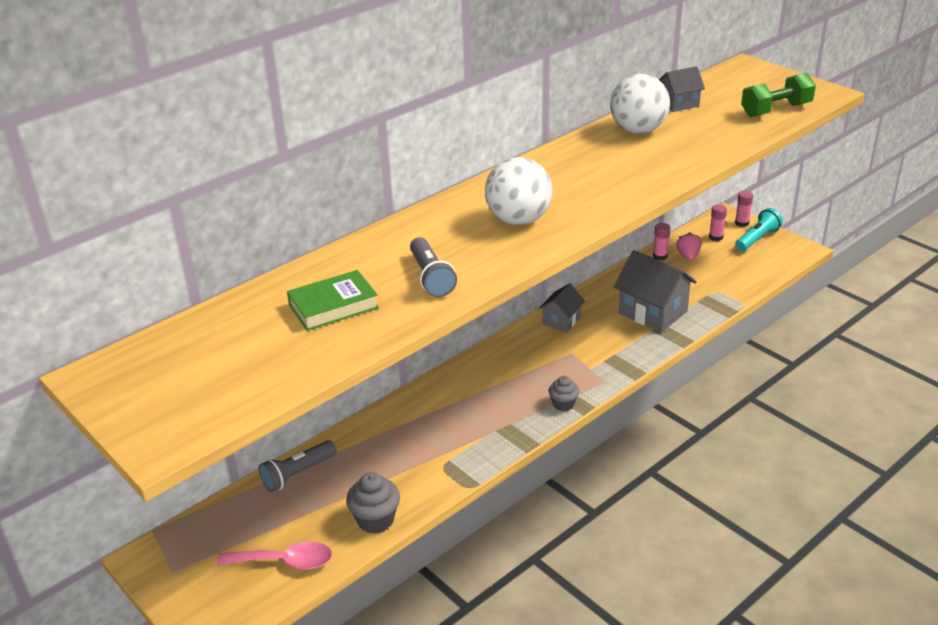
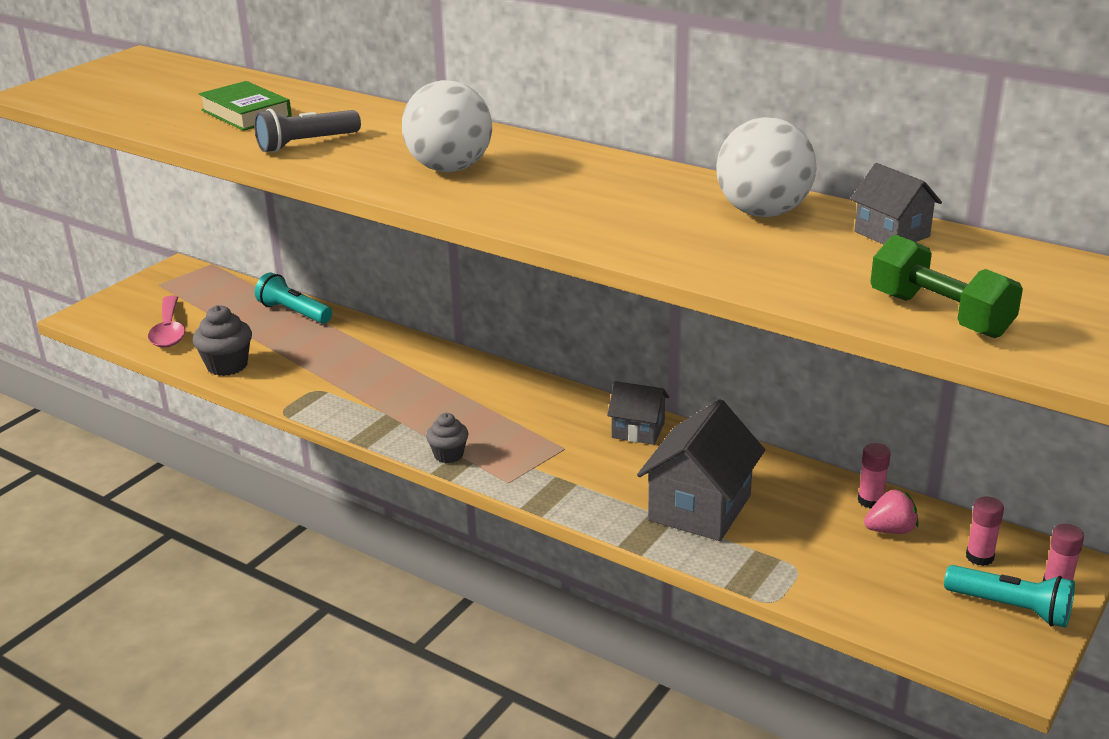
camera: 75 degrees right, 5 degrees down
(298, 474) = (294, 312): grey flashlight -> turquoise flashlight

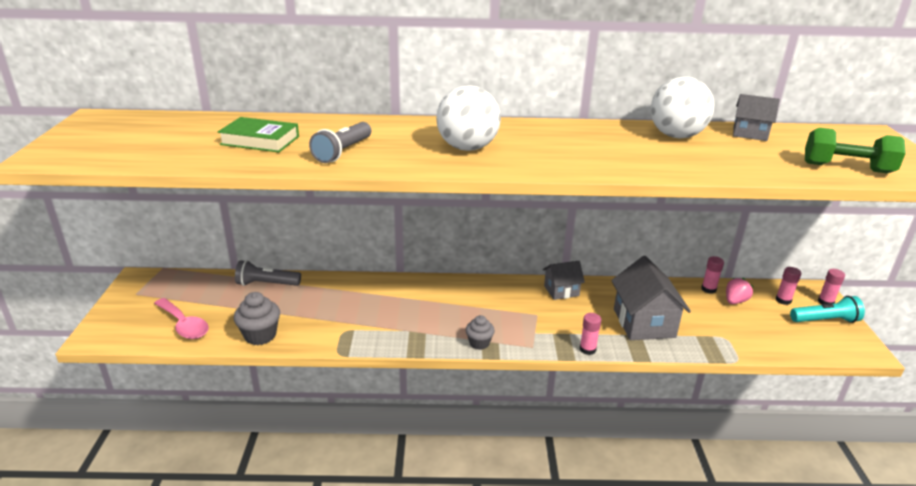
camera: 35 degrees left, 0 degrees up
(294, 312) = (267, 284): turquoise flashlight -> grey flashlight
(575, 510) = (587, 349): none -> pink glue stick

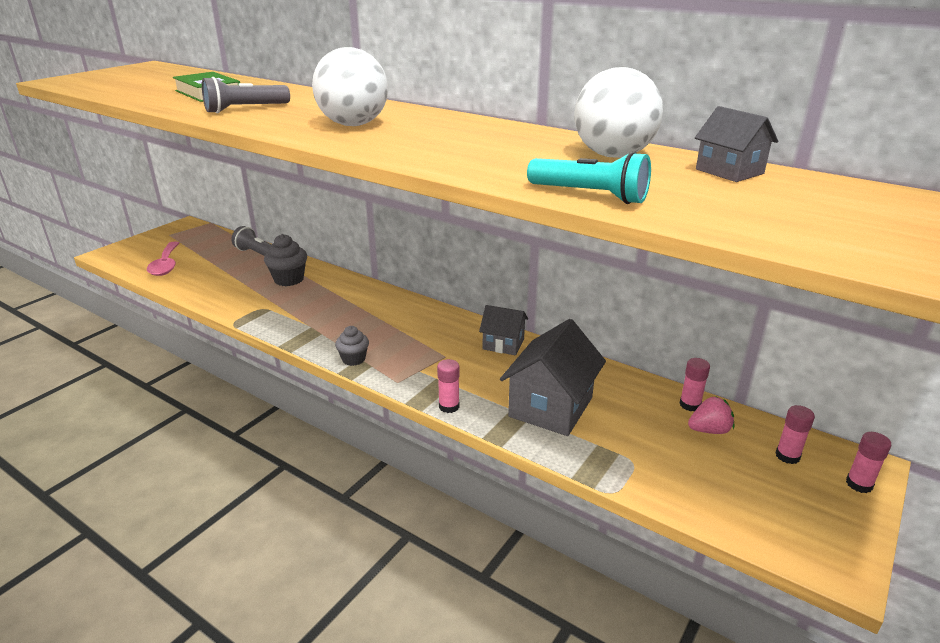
camera: 35 degrees right, 0 degrees up
(260, 335) = (201, 289): grey cupcake -> grey cupcake (289, 279)
(825, 320) = (823, 504): turquoise flashlight -> turquoise flashlight (590, 195)
(847, 168) = (794, 231): green dumbbell -> none

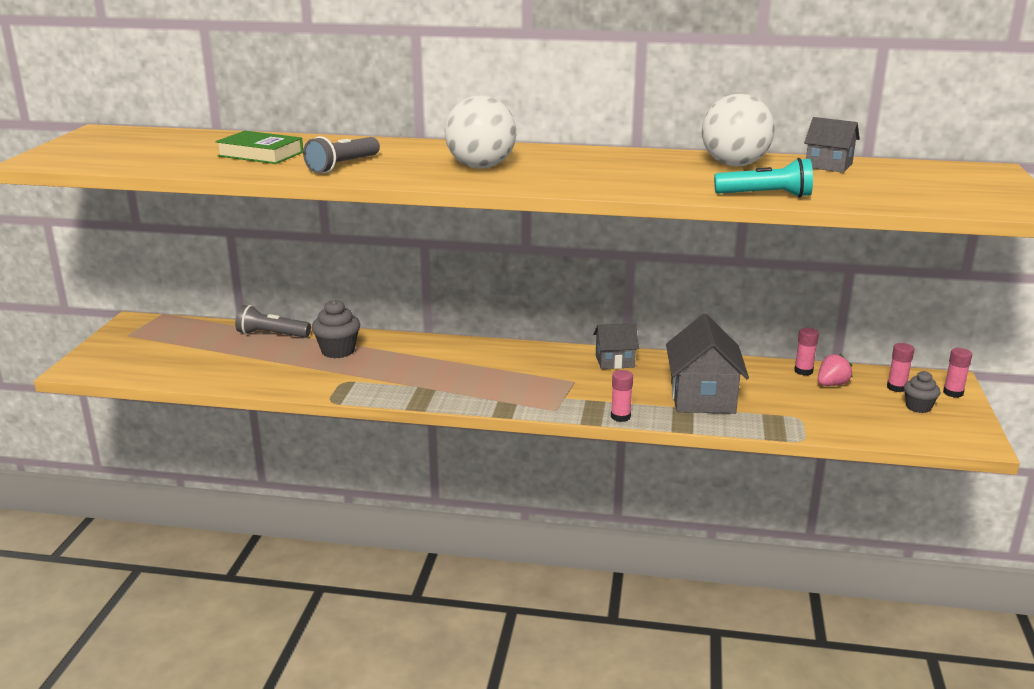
camera: 25 degrees left, 5 degrees down
(166, 265) = (171, 365): pink spoon -> none
(353, 359) = (494, 402): grey cupcake -> grey cupcake (918, 407)

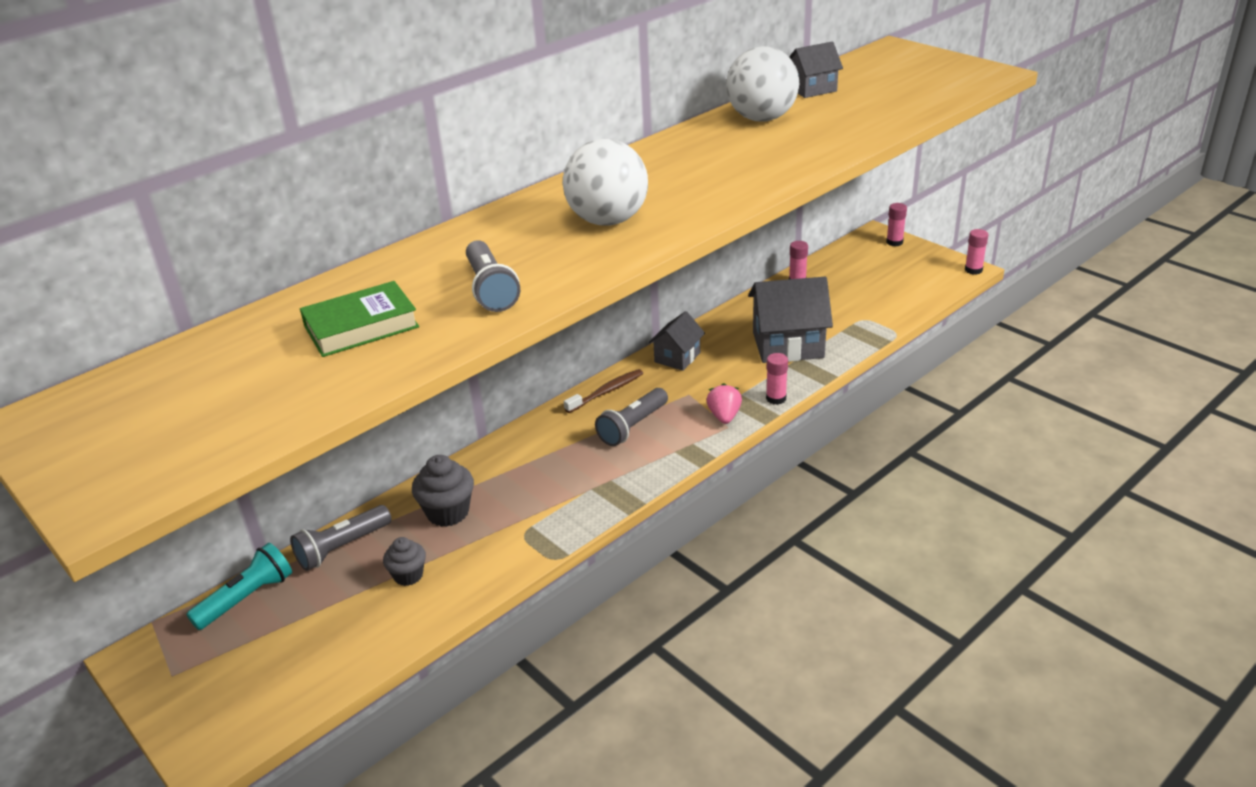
camera: 50 degrees left, 10 degrees up
(506, 375) = (632, 426): none -> grey flashlight
(533, 352) = (606, 392): none -> brown toothbrush
(702, 397) = (788, 345): grey house -> grey house turned 45 degrees counterclockwise
(766, 195) = (858, 136): turquoise flashlight -> turquoise flashlight (247, 598)
(831, 384) = (831, 280): pink strawberry -> pink strawberry (724, 416)
(896, 387) = (864, 258): pink glue stick -> pink glue stick (973, 270)
(918, 407) = (899, 265): grey cupcake -> grey cupcake (408, 575)

